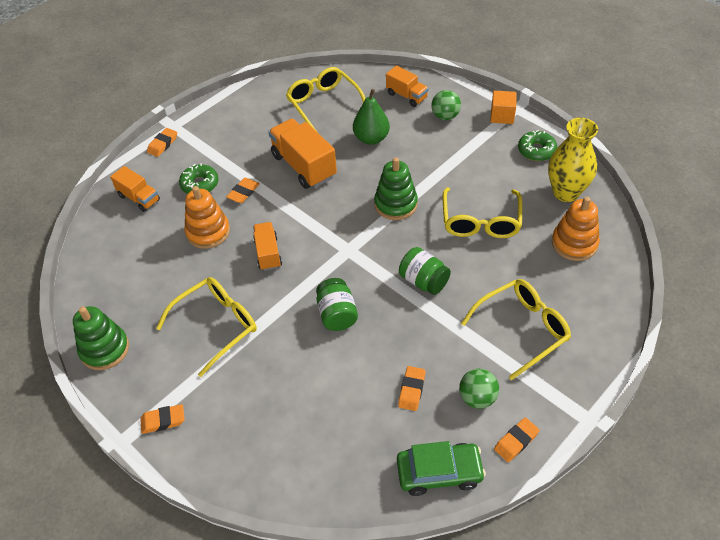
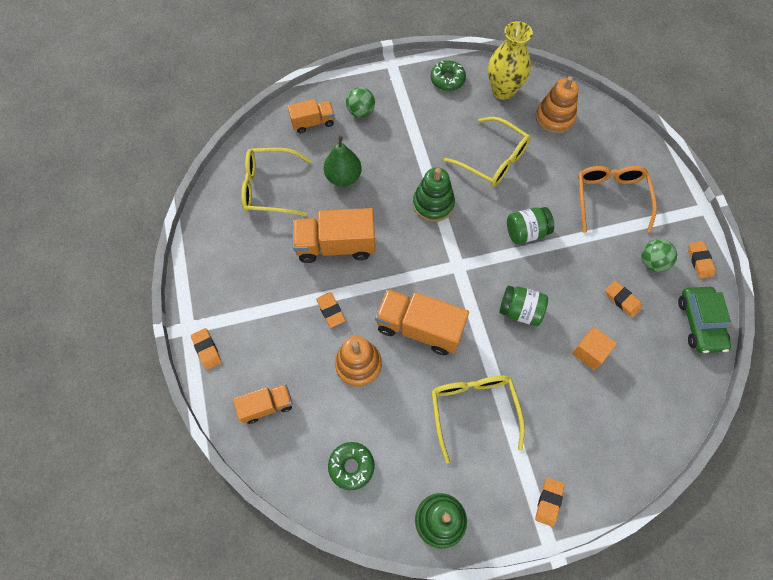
camera: 60 degrees left, 15 degrees up
(200, 184) = (291, 342): green donut -> green donut (351, 466)
(268, 253) = (419, 328): orange truck -> orange truck, size x1.69
(439, 472) = (700, 323): green car -> green car turned 150 degrees clockwise
(502, 116) = (392, 76): orange cube -> orange cube (589, 352)
(521, 330) = (610, 199): yellow glasses -> orange glasses

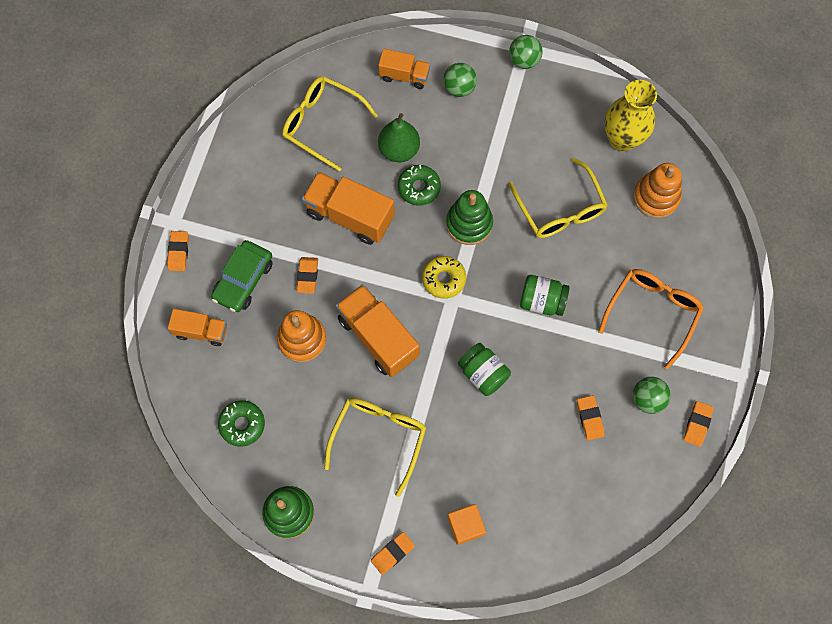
camera: 30 degrees right, 5 degrees up
(396, 71) = (524, 60): none -> green ball
(441, 255) = (443, 279): none -> yellow donut
(447, 79) = (571, 97): green donut -> green donut (419, 188)
(589, 352) = (522, 448): orange cube -> orange cube (465, 526)
(700, 323) = (651, 483): green car -> green car (243, 280)

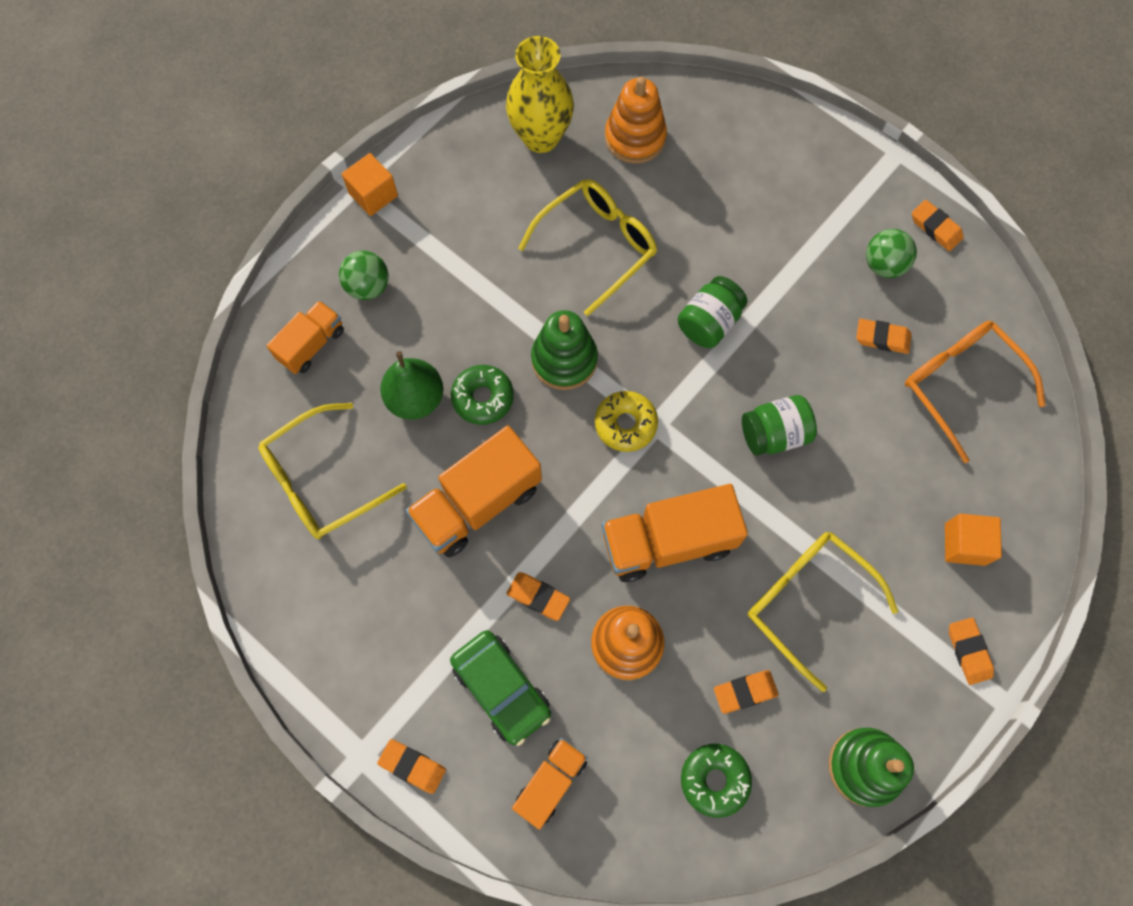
camera: 65 degrees left, 0 degrees up
(303, 422) = (745, 692): none -> orange eraser
(524, 60) = (373, 194): green ball -> orange cube
(559, 208) = (596, 247): yellow glasses -> yellow glasses turned 45 degrees counterclockwise
(652, 313) = (780, 210): orange glasses -> orange glasses (961, 386)

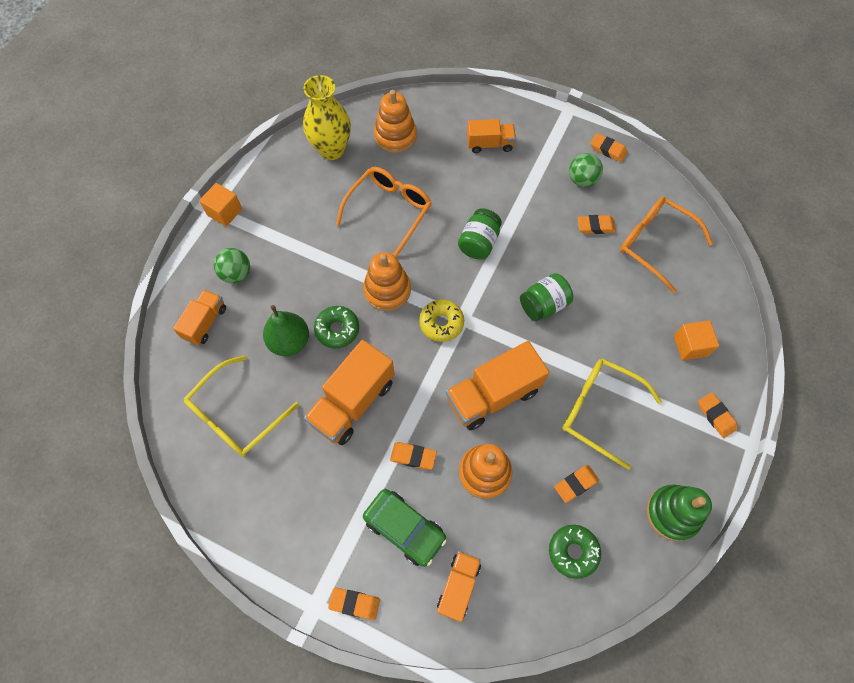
camera: 15 degrees left, 5 degrees down
(564, 360) = (387, 290): green stacking toy -> orange stacking toy
(596, 247) = (388, 211): yellow glasses -> orange glasses
(766, 180) = (490, 144): none -> orange truck

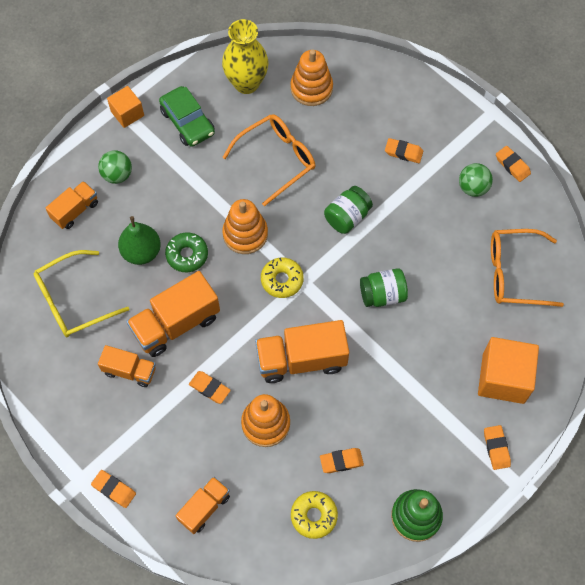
camera: 20 degrees right, 0 degrees up
(405, 528) = (178, 445): green car -> green car (188, 122)
(490, 144) = (398, 124): orange truck -> orange truck (129, 371)
(573, 552) = (314, 516): green donut -> yellow donut
(595, 226) = (465, 237): orange eraser -> orange eraser (403, 152)
(600, 411) = (392, 407): yellow glasses -> none
(656, 244) = (515, 273): orange glasses -> orange glasses turned 60 degrees counterclockwise
(690, 346) = (503, 378): orange cube -> orange cube, size x1.70

